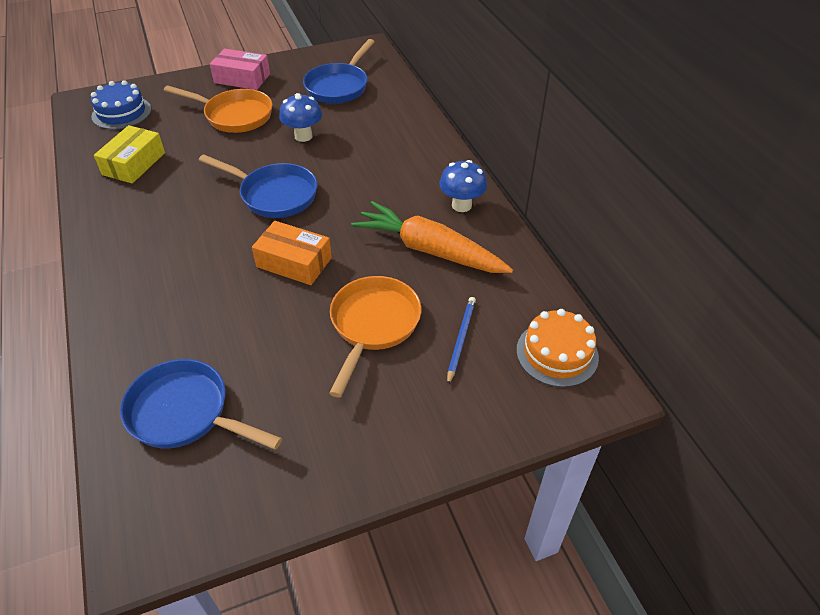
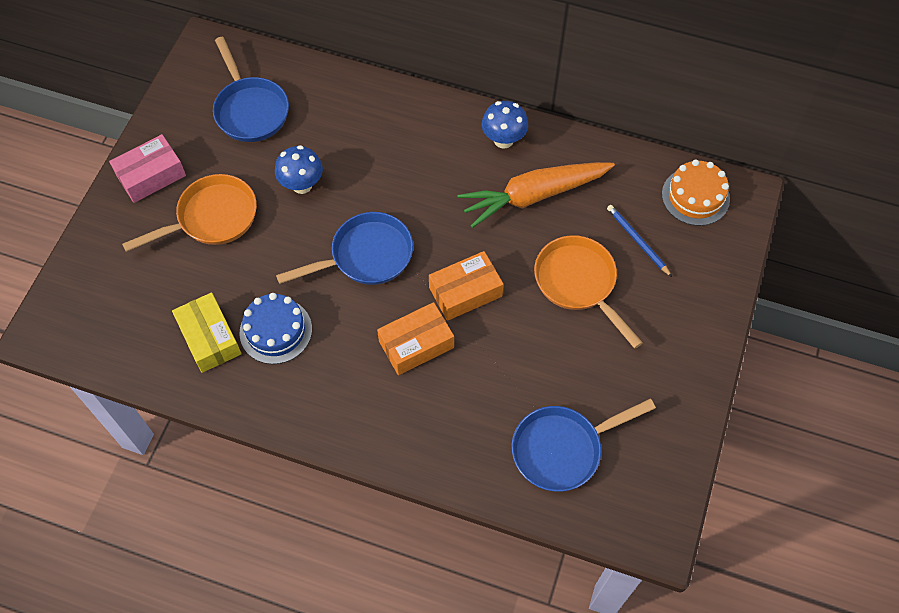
camera: 50 degrees left, 15 degrees up
(121, 113) = (105, 307): blue cake -> blue cake (276, 331)
(217, 262) = (416, 344): none -> orange box

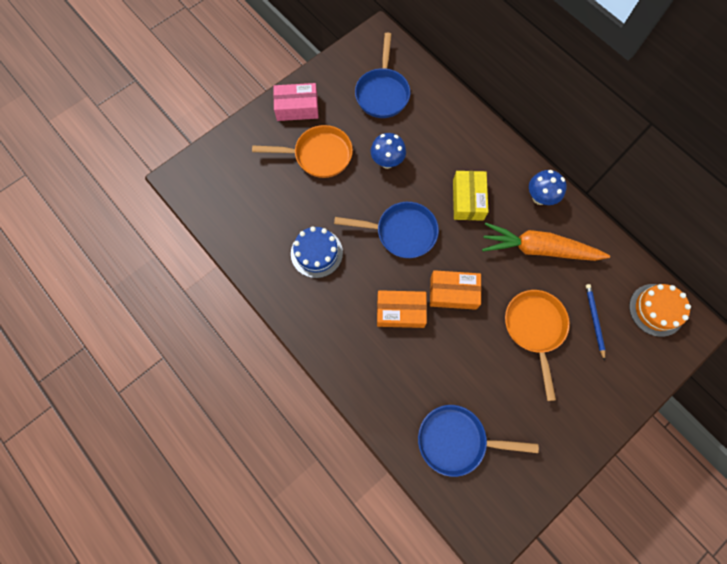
camera: 30 degrees right, 10 degrees up
(209, 338) = (274, 236): yellow box -> yellow box (468, 200)

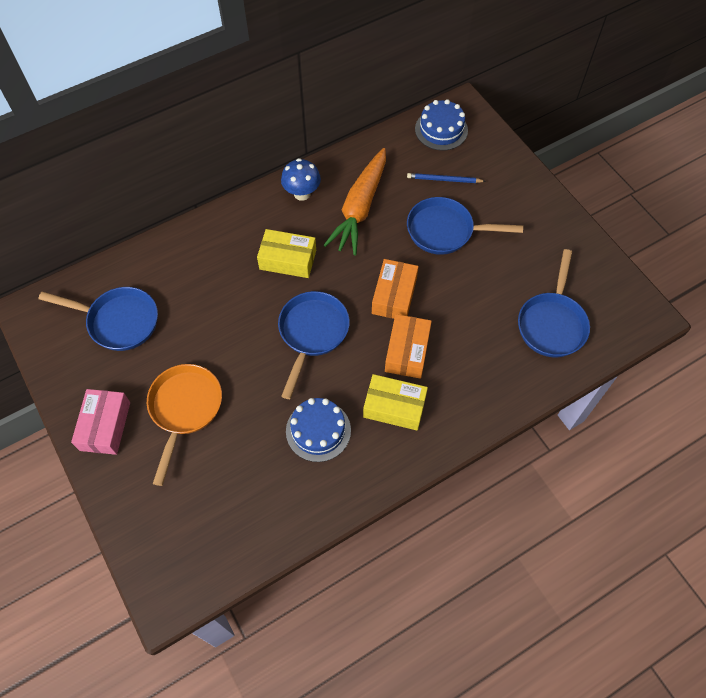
camera: 80 degrees left, 10 degrees down
(347, 308) = (394, 407): none -> yellow box
(387, 161) = (216, 332): blue mushroom -> none
(534, 329) = (445, 231): orange pan -> blue pan
(656, 310) = (441, 129): orange cake -> blue cake

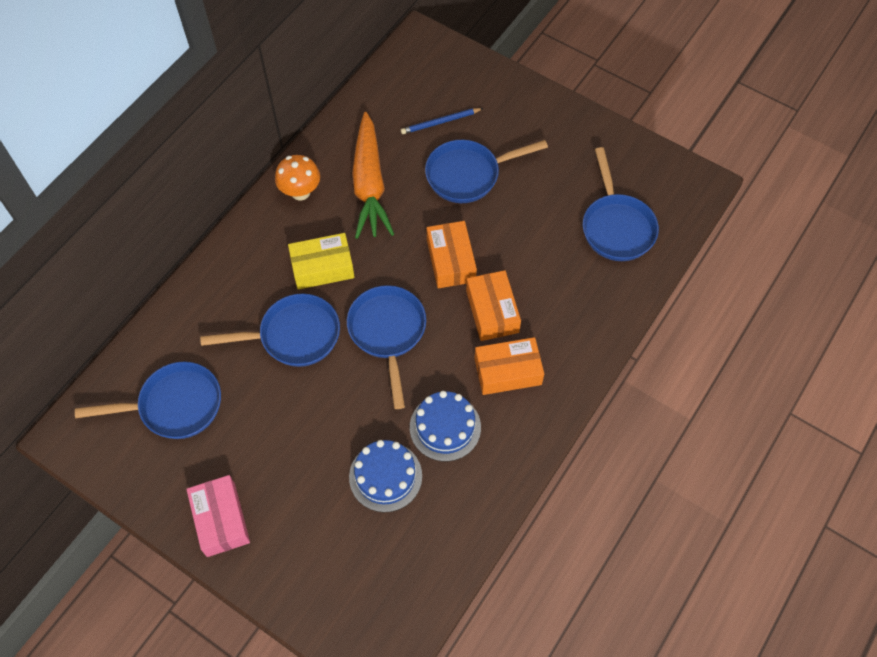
camera: 25 degrees left, 0 degrees up
(185, 409) = (297, 465): orange pan -> none
(237, 305) = (293, 336): none -> blue pan
(302, 193) = (300, 192): blue mushroom -> orange mushroom
(394, 407) = (507, 371): yellow box -> orange box
(441, 129) = (411, 71): blue cake -> blue cake (385, 476)

